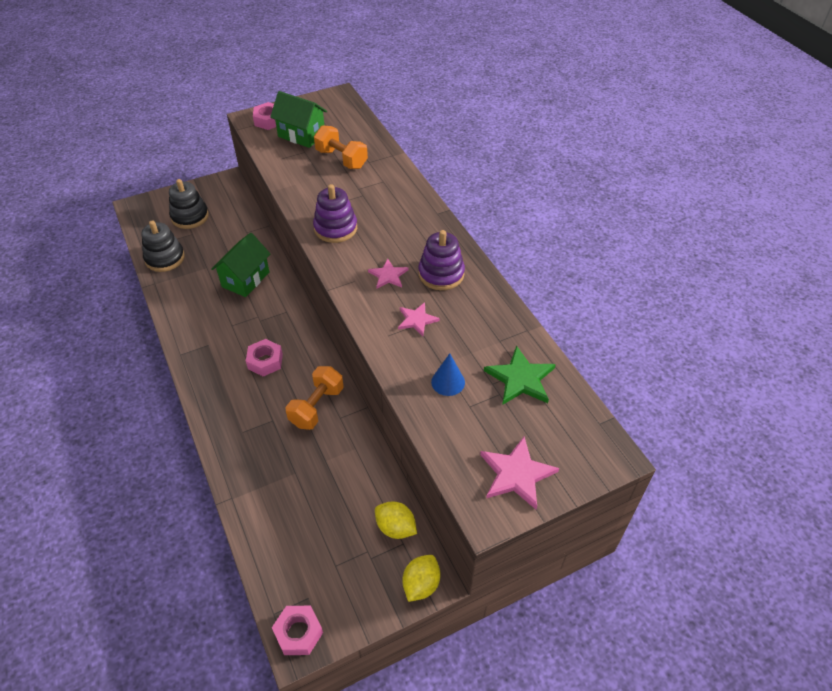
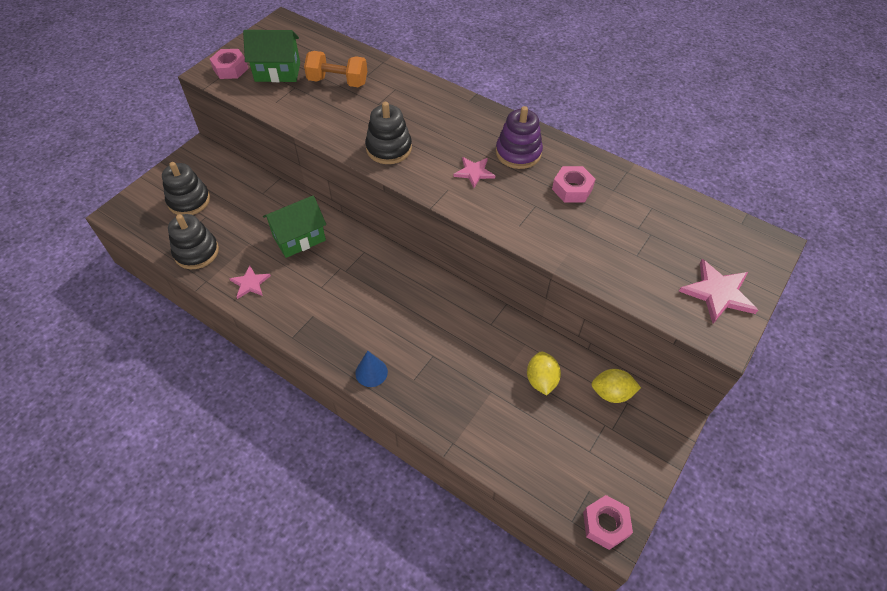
camera: 30 degrees left, 5 degrees up
(245, 279) = (299, 238): green house -> green house turned 60 degrees clockwise
(265, 361) = (382, 306): pink nut -> pink nut (572, 189)
(317, 407) = (463, 324): orange dumbbell -> none
(335, 228) = (389, 148): purple stacking toy -> black stacking toy
(417, 320) = (532, 201): pink star -> pink star (250, 283)
(421, 584) = (667, 428): yellow lemon -> yellow lemon (541, 380)
(448, 382) = (603, 243): blue cone -> blue cone (371, 372)
(520, 379) = (656, 214): green star -> none

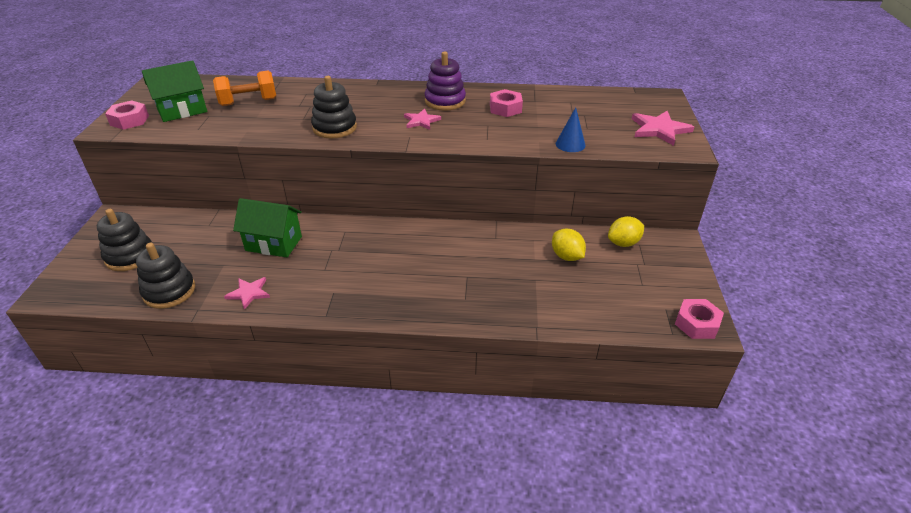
camera: 30 degrees left, 15 degrees down
(299, 238) = (274, 243): green house -> green house turned 75 degrees clockwise
(371, 372) = (423, 309): blue cone -> blue cone (570, 144)

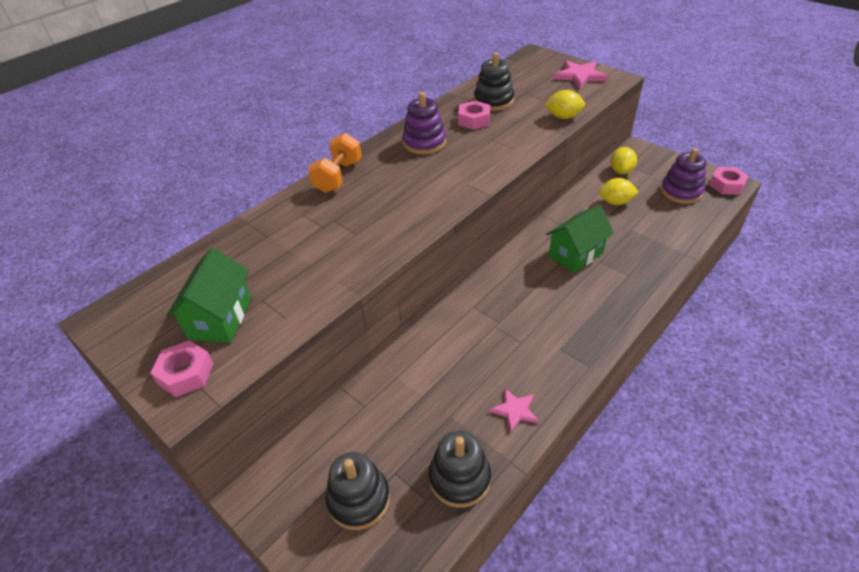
camera: 50 degrees left, 5 degrees up
(248, 102) = (268, 259): orange dumbbell -> orange dumbbell (338, 176)
(274, 243) = (448, 363): green house -> green house (575, 255)
(334, 128) = (400, 220): black stacking toy -> black stacking toy (493, 101)
(421, 121) = (446, 168): pink star -> none
(570, 144) = (563, 117): blue cone -> yellow lemon
(640, 293) = (681, 191): none -> purple stacking toy

